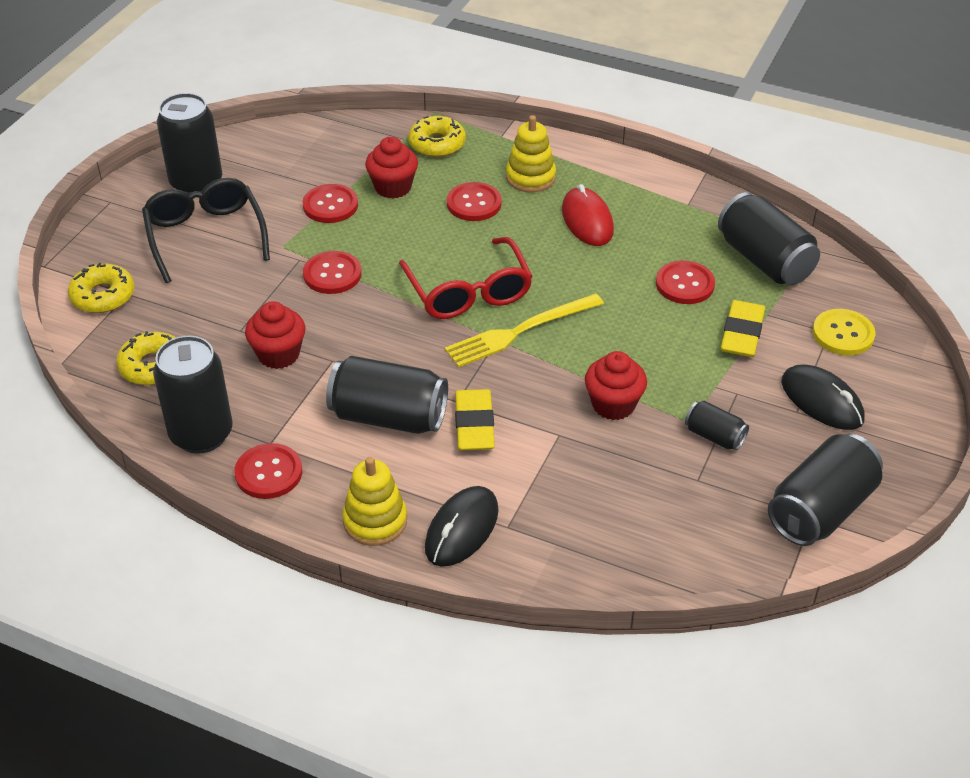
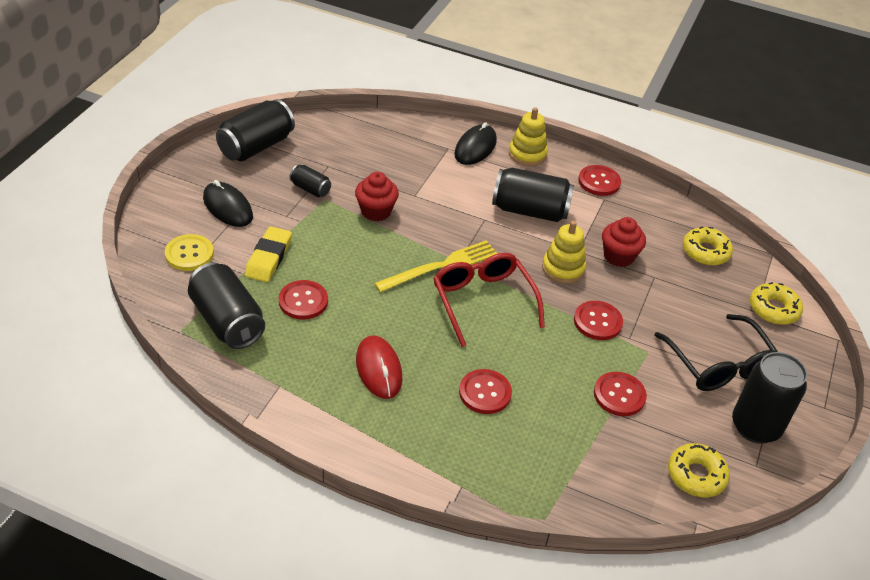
camera: 175 degrees right, 0 degrees up
(201, 434) = (651, 205): black can -> none
(393, 187) = (565, 415): red cupcake -> none
(437, 144) = (529, 475): yellow donut -> yellow donut (696, 475)
(474, 424) = (471, 203): yellow eraser -> none
(530, 177) = (430, 424): yellow stacking toy -> yellow stacking toy (563, 268)

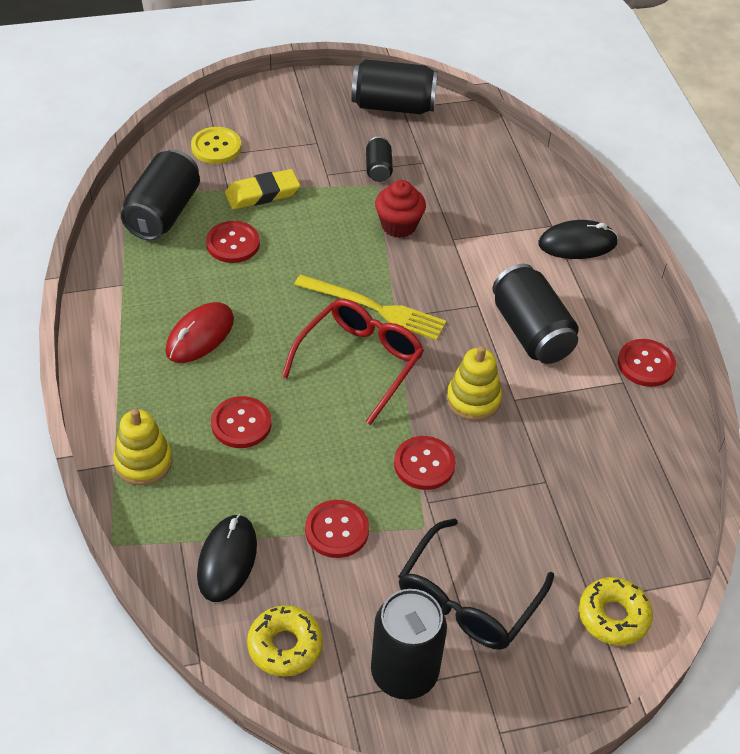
camera: 55 degrees right, 5 degrees up
(227, 207) = (296, 135): black mouse -> black mouse (227, 560)
(527, 154) = (618, 286): yellow stacking toy -> yellow stacking toy (143, 462)
(618, 256) = (543, 436): red cupcake -> none
(705, 252) = (639, 510): yellow donut -> none

